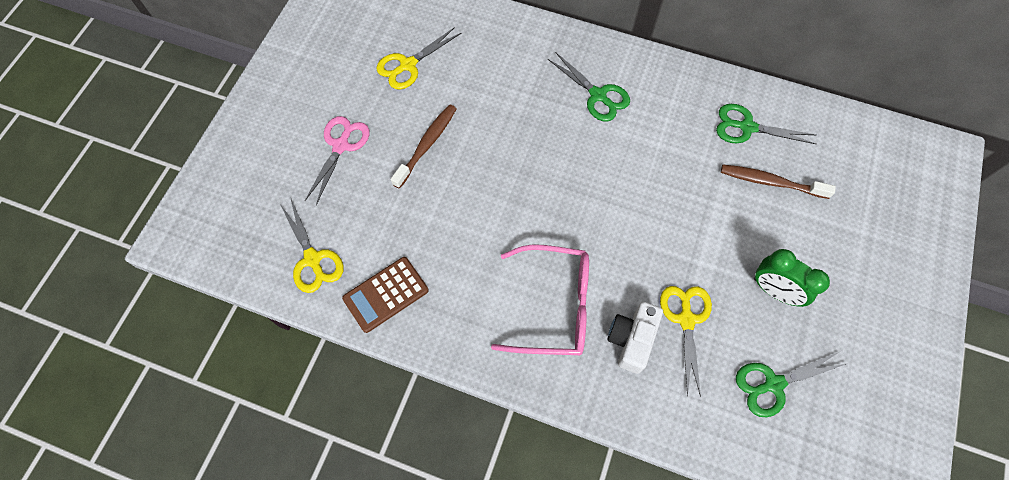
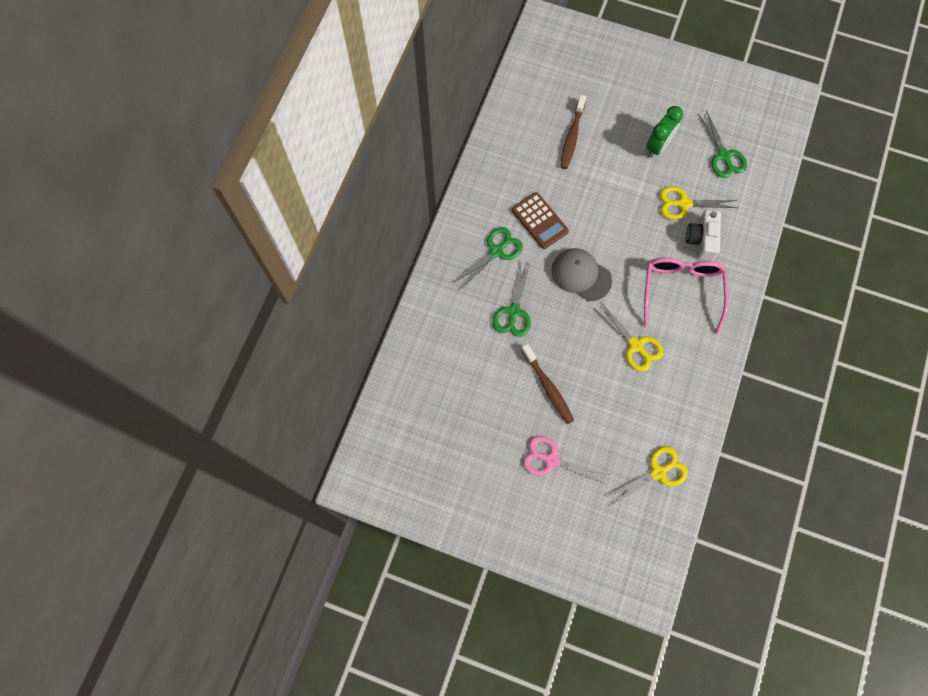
camera: 90 degrees left, 5 degrees up
(386, 294) = (683, 412): brown calculator -> brown calculator (539, 221)
(408, 65) = (466, 407): yellow scissors -> yellow scissors (635, 345)
(427, 145) = (548, 387): brown toothbrush -> brown toothbrush turned 150 degrees counterclockwise
(571, 185) = (581, 275): none -> grey cap
(632, 339) = (701, 240): white camera -> white camera turned 75 degrees clockwise
(747, 127) = (524, 146): green scissors -> green scissors (514, 312)

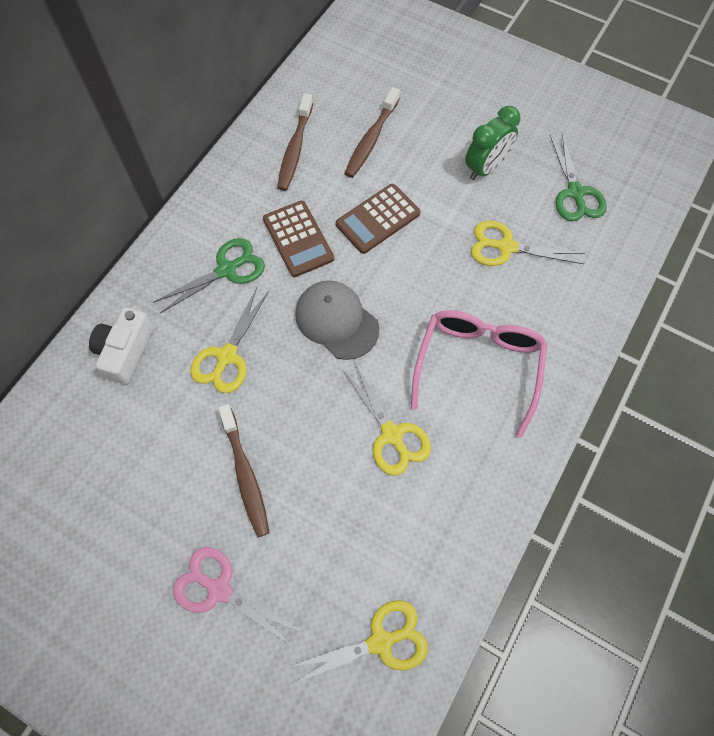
camera: 10 degrees right, 5 degrees down
(514, 312) = (227, 356): green scissors -> yellow scissors
(519, 153) = (295, 149): none -> brown toothbrush
(591, 197) = (378, 219): none -> brown calculator
(701, 240) = (522, 299): white camera -> white camera (125, 351)

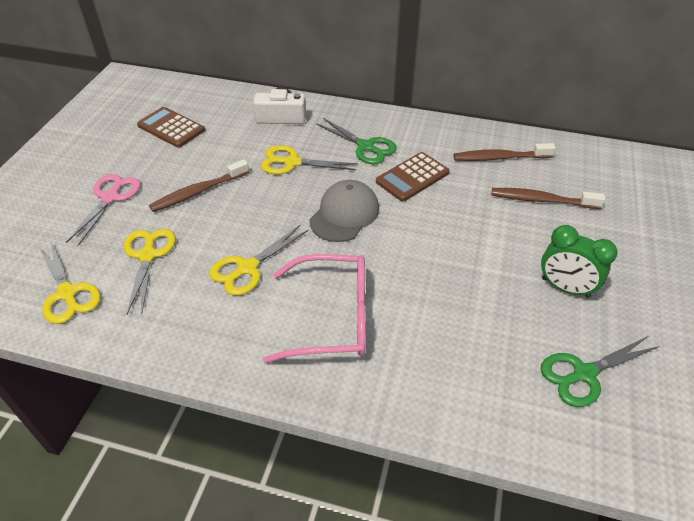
camera: 75 degrees right, 20 degrees down
(378, 219) = (458, 220): brown calculator -> brown calculator (171, 128)
(506, 247) = (477, 320): yellow scissors -> yellow scissors (148, 255)

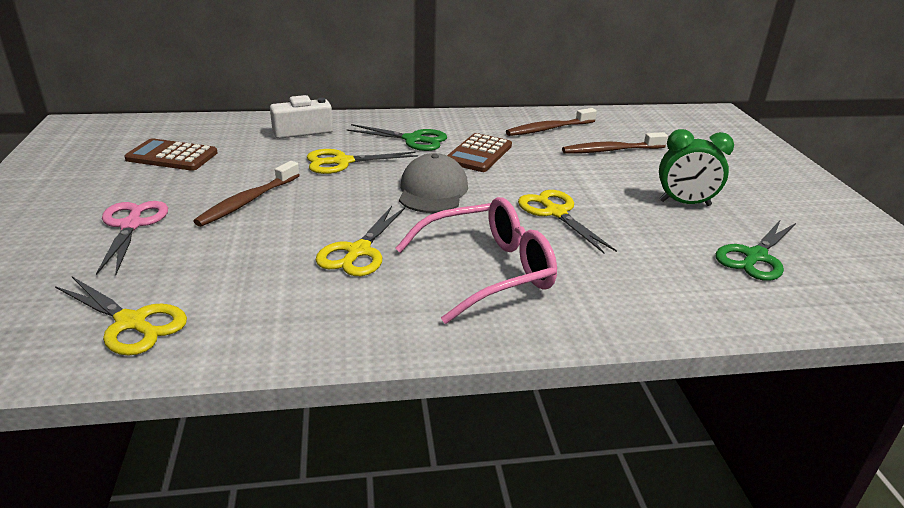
camera: 25 degrees left, 15 degrees down
(148, 255) = (222, 265): yellow scissors -> yellow scissors (555, 212)

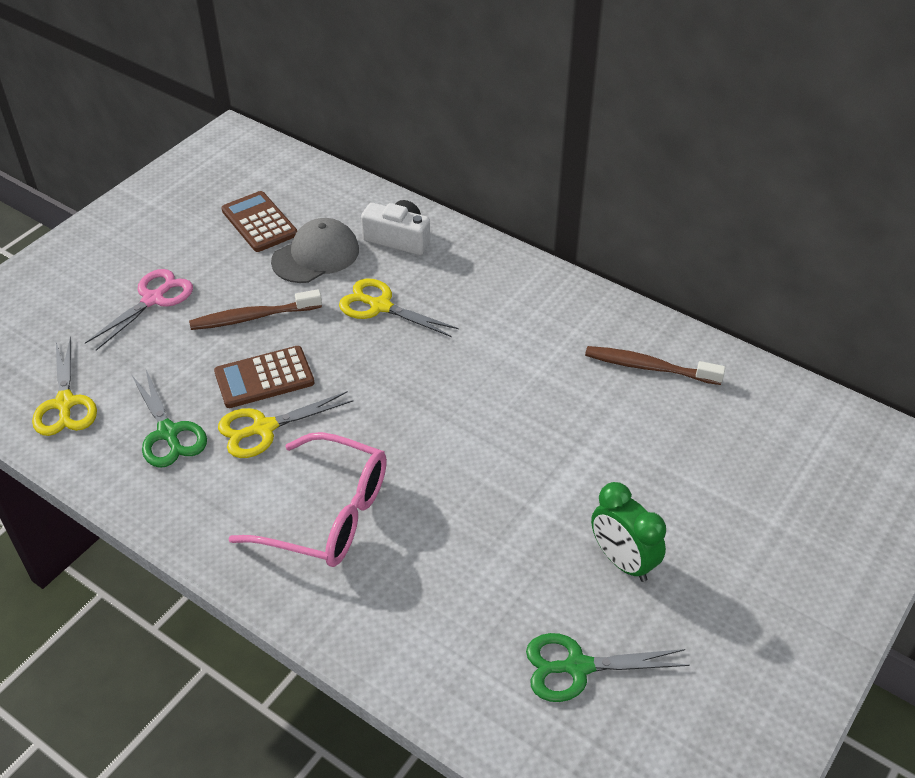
camera: 45 degrees right, 15 degrees up
(413, 140) = (482, 307): green scissors -> green scissors (168, 433)
(432, 191) = (407, 392): grey cap -> grey cap (316, 255)
(479, 154) = (518, 365): brown calculator -> brown calculator (264, 378)
(555, 212) = (476, 489): yellow scissors -> none
(611, 150) = (667, 440): brown toothbrush -> none

